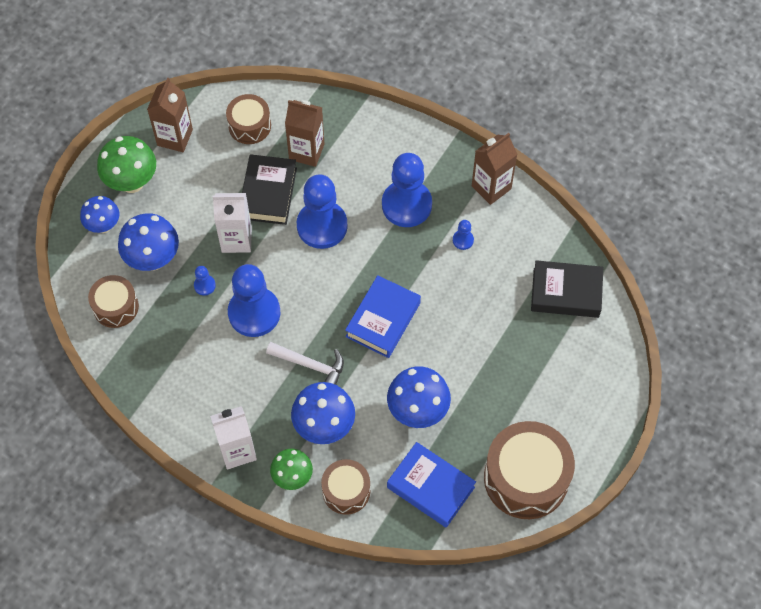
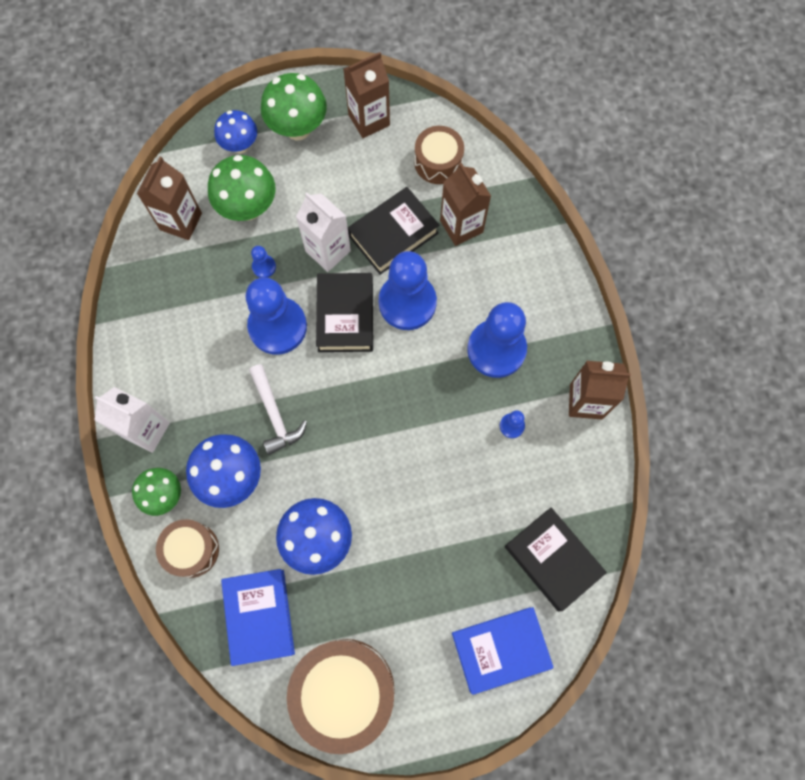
camera: 45 degrees right, 10 degrees up
(116, 307) = (181, 221): brown drum -> brown carton
(153, 259) = (248, 208): blue mushroom -> green mushroom
(291, 268) = (345, 315): none -> black book
(383, 320) = (372, 432): blue book -> blue book (500, 649)

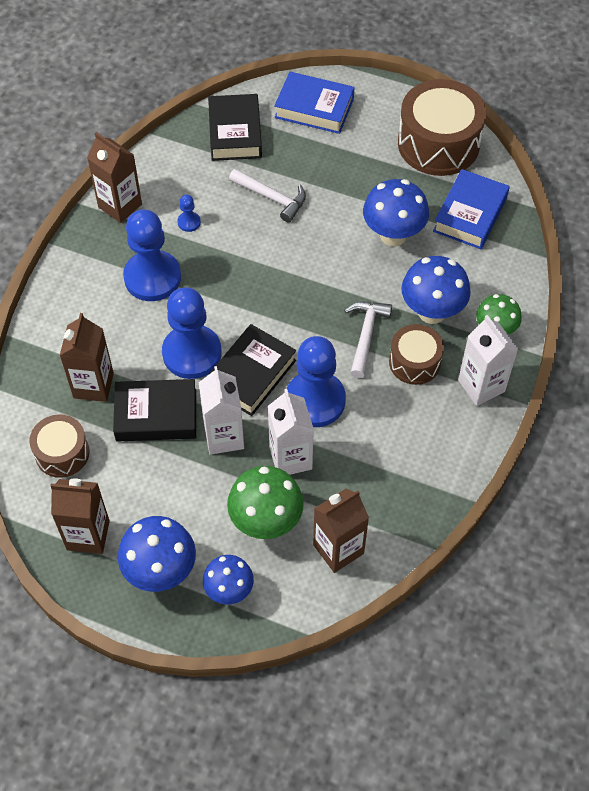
camera: 145 degrees left, 15 degrees down
(191, 550) = (495, 282): brown drum -> brown drum (414, 362)
(264, 267) = (290, 458): blue pawn -> white carton
(298, 128) = (161, 571): green mushroom -> blue mushroom
(459, 505) = (271, 198): none -> white hammer

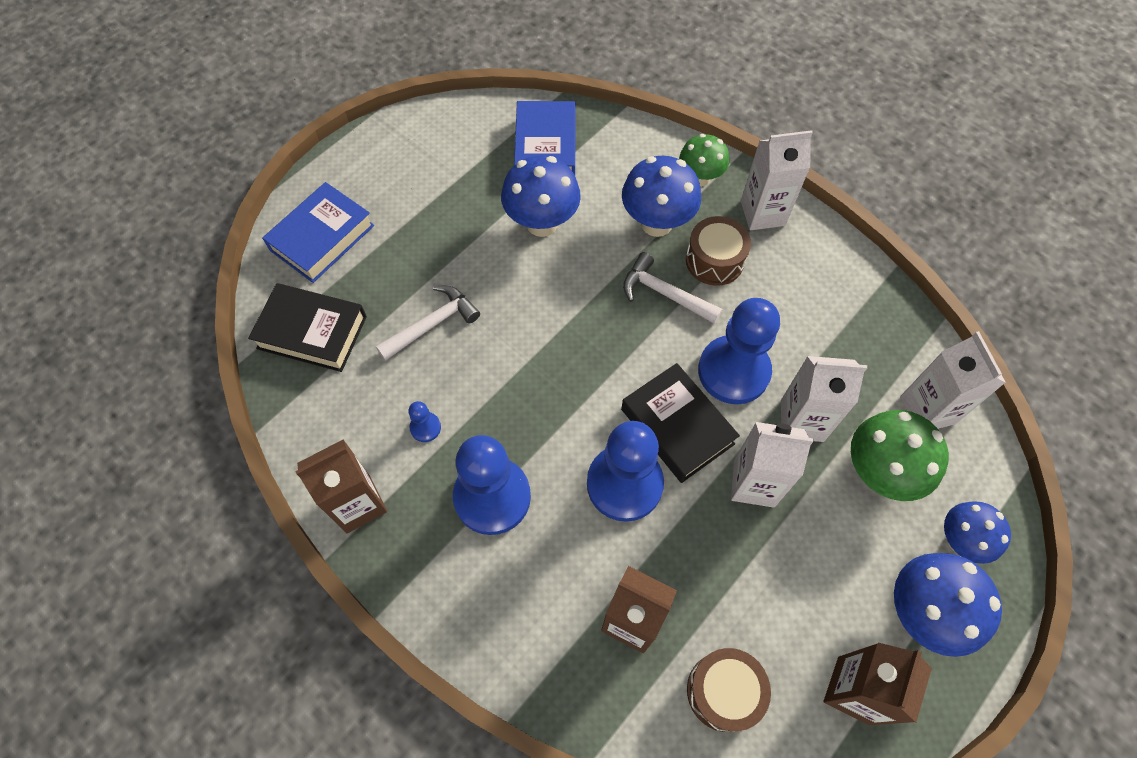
camera: 70 degrees left, 5 degrees up
(156, 415) = (701, 553): black book -> none
(338, 549) = (927, 410): brown carton -> white carton
(438, 144) = (438, 141): brown drum -> none
(470, 214) = (546, 147): blue book -> blue book turned 45 degrees clockwise

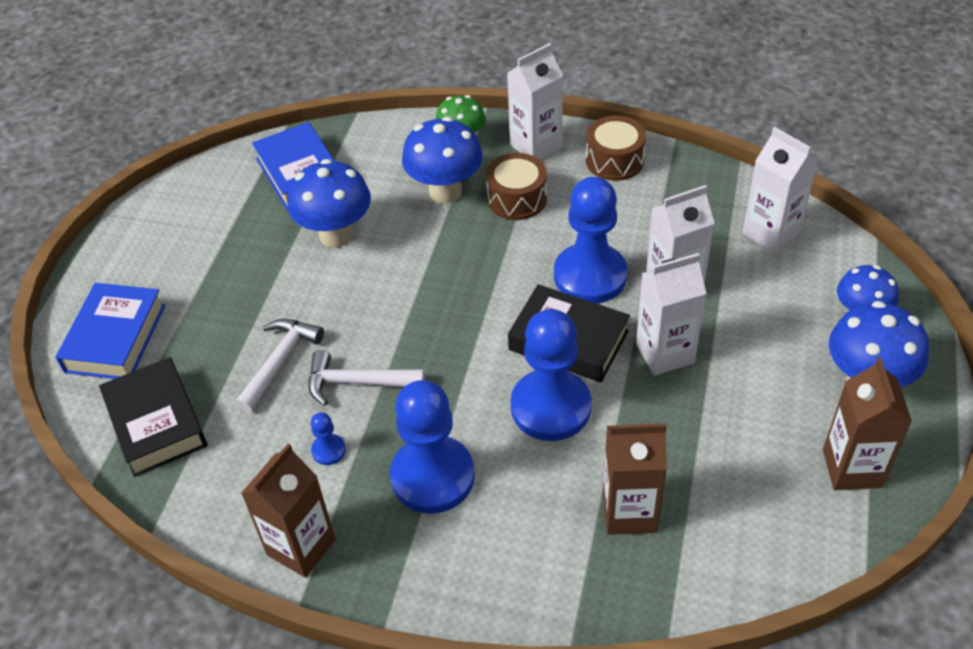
camera: 25 degrees left, 15 degrees down
(312, 332) = (156, 423): black book -> black book turned 75 degrees clockwise
(665, 293) = (489, 242): white hammer -> white hammer (357, 382)
(723, 691) = (746, 526): brown drum -> brown drum (614, 160)
(878, 473) = (762, 297): green mushroom -> none

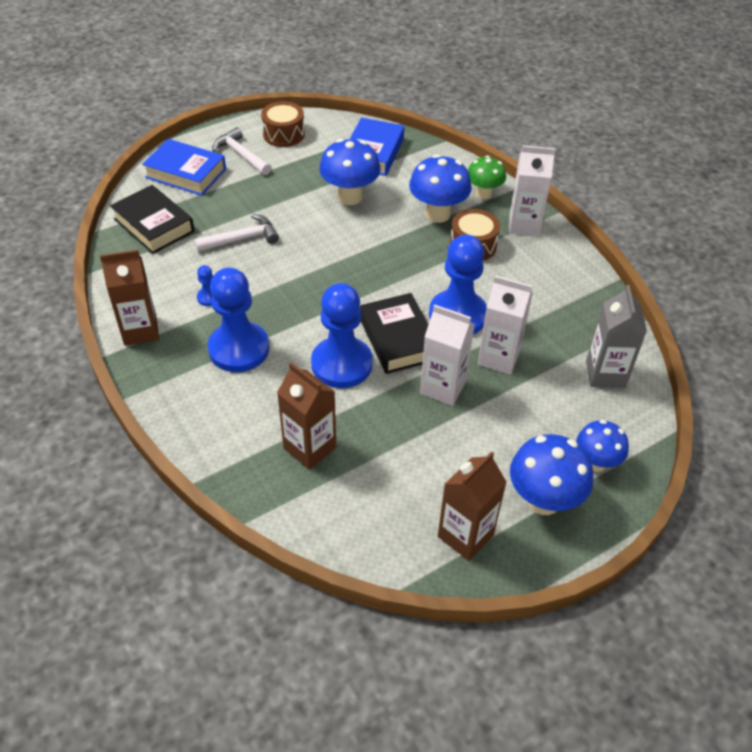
camera: 40 degrees right, 0 degrees up
(115, 338) = (186, 173): blue book -> blue book turned 60 degrees clockwise
(156, 423) = (154, 225): black book -> black book turned 60 degrees counterclockwise
(357, 382) = (264, 276): white hammer -> white hammer (241, 155)
(614, 160) = (562, 264): brown drum -> brown drum (284, 134)
(771, 233) = (605, 374): white carton -> grey carton

